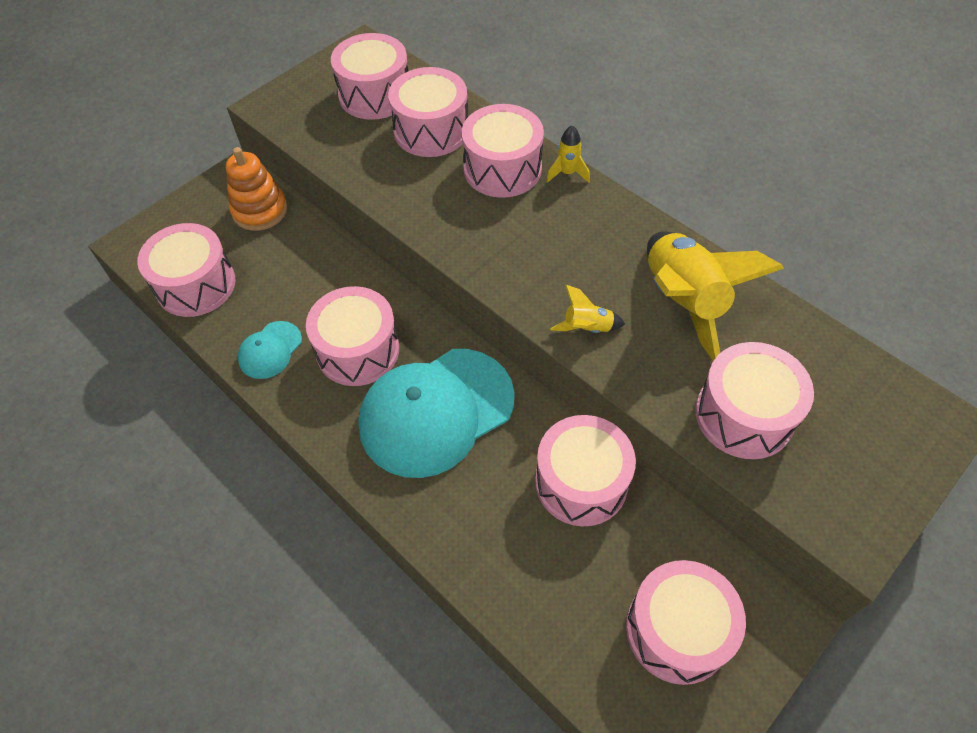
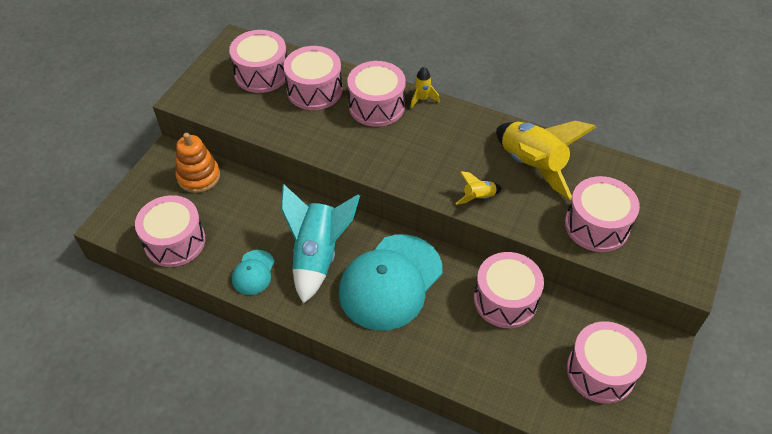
camera: 20 degrees left, 5 degrees down
(358, 350) = (317, 256): pink drum -> turquoise rocket

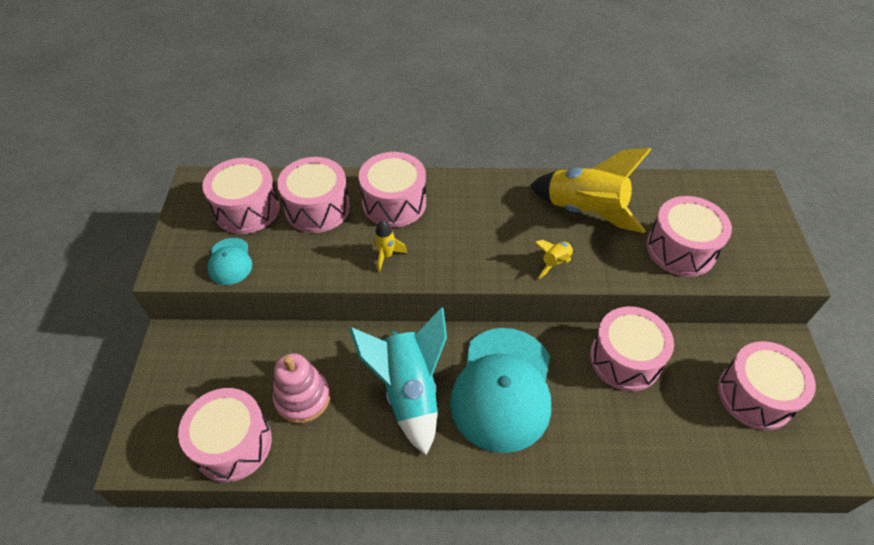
camera: 25 degrees left, 0 degrees up
(198, 177) = (222, 353): orange stacking toy -> none
(238, 230) = (302, 398): none -> pink stacking toy
(253, 272) = (347, 442): turquoise cap -> turquoise cap (230, 261)
(422, 99) = (437, 180): yellow rocket -> yellow rocket (386, 256)

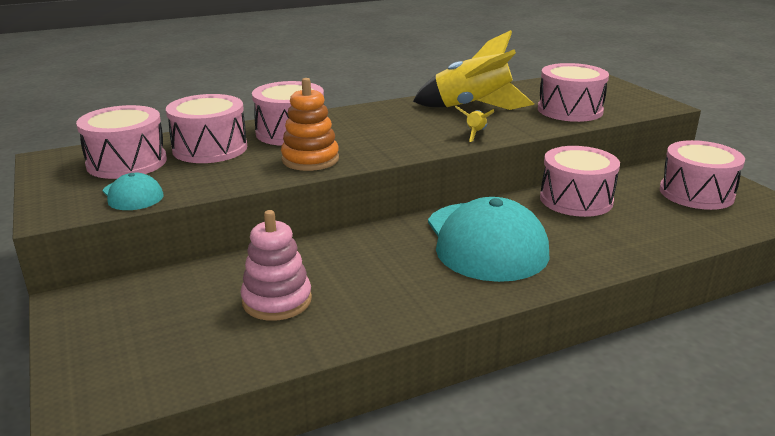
camera: 25 degrees left, 25 degrees down
(233, 444) = (215, 356): pink drum -> none
(386, 256) = (310, 159): yellow rocket -> orange stacking toy
(409, 392) = (394, 266): turquoise rocket -> none

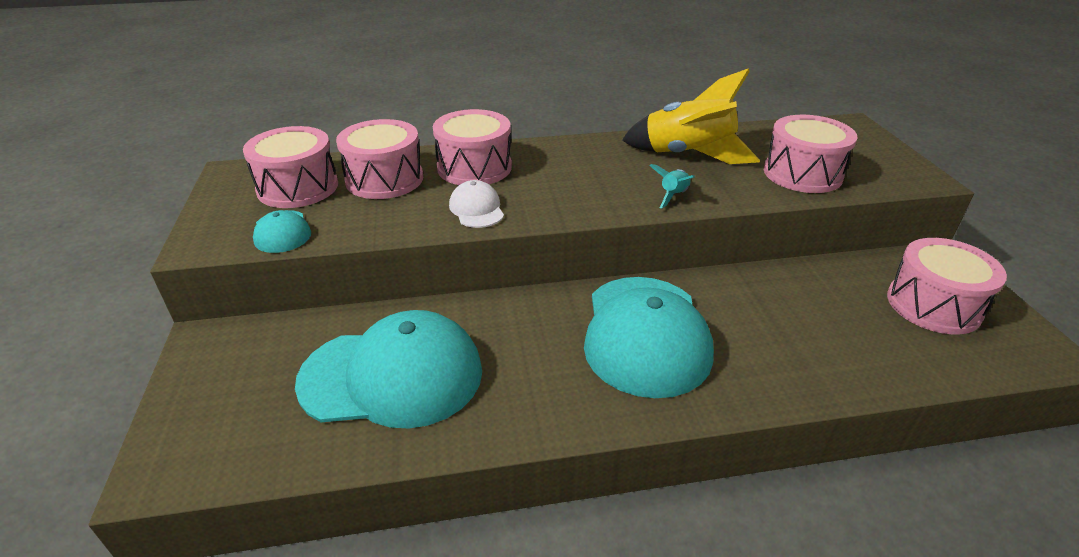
camera: 15 degrees right, 10 degrees up
(277, 300) = (392, 376): pink stacking toy -> turquoise cap
(310, 159) = (476, 209): orange stacking toy -> white cap
(475, 134) = (673, 196): yellow rocket -> turquoise rocket
(576, 200) = (776, 291): pink drum -> none

